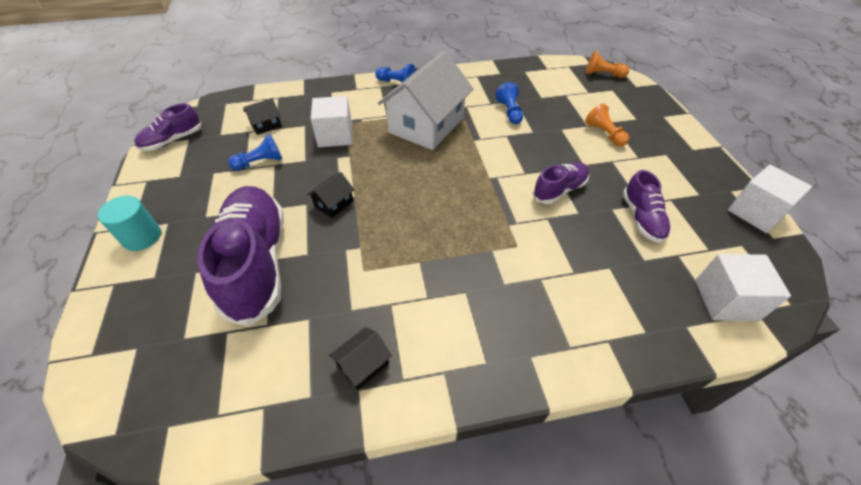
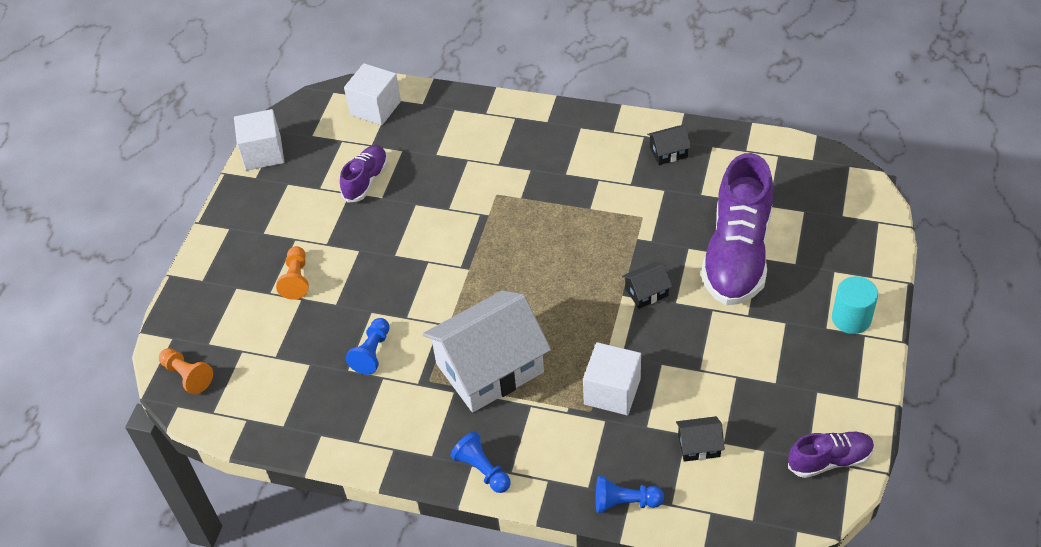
camera: 150 degrees left, 0 degrees up
(260, 162) = (716, 379): blue pawn -> blue pawn (625, 502)
(559, 190) = (412, 231): purple shoe -> none

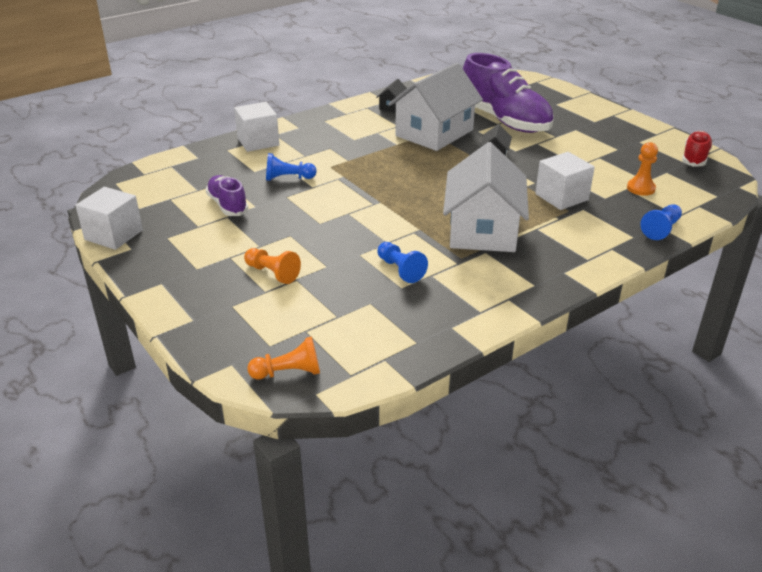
camera: 55 degrees left, 15 degrees down
(375, 108) = (166, 174): white cube -> white cube (258, 142)
(482, 470) = (573, 269): blue pawn -> blue pawn (288, 178)
(644, 219) = (434, 133): none -> white house
(699, 446) = (640, 188): black house -> orange pawn
(829, 460) = (695, 158): purple shoe -> red shoe
(851, 318) = (596, 113): turquoise cylinder -> none

